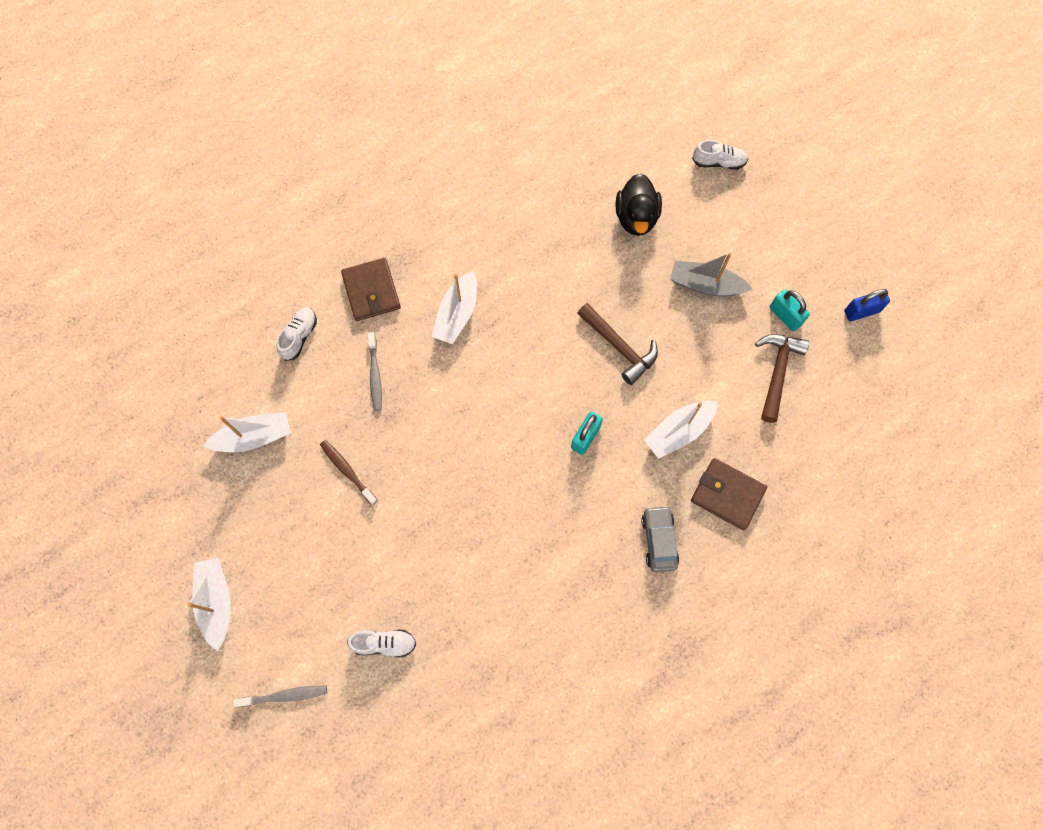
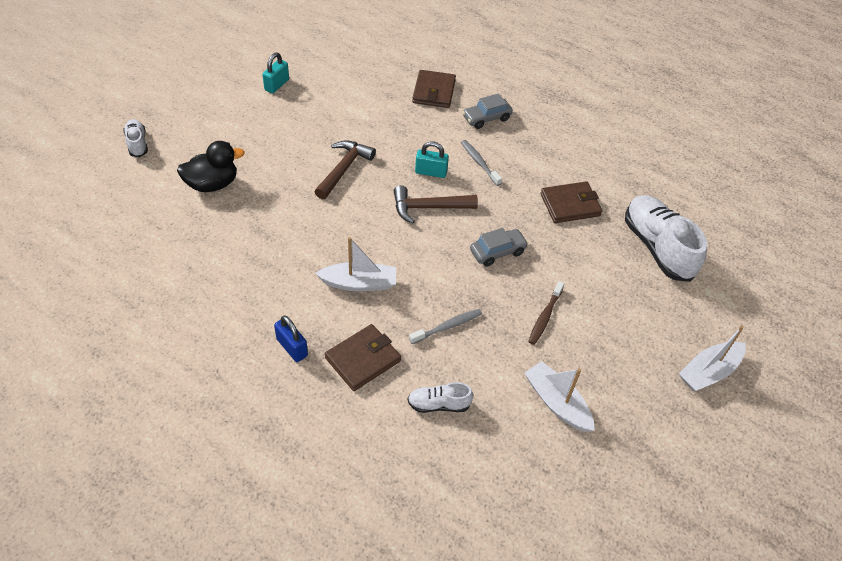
camera: 115 degrees left, 20 degrees down
(284, 696) = (737, 296): grey toothbrush -> grey toothbrush (479, 162)
(384, 643) = (657, 247): white shoe -> white shoe, size x1.99
(446, 461) = (497, 252): none -> grey car
(482, 574) = (570, 205): none -> brown wallet
(678, 432) = (399, 123): white boat -> none
(705, 285) = (265, 131): grey boat -> none
(777, 372) = (326, 82): brown hammer -> brown hammer (428, 208)
(861, 311) = (257, 49): blue padlock -> blue padlock (292, 347)

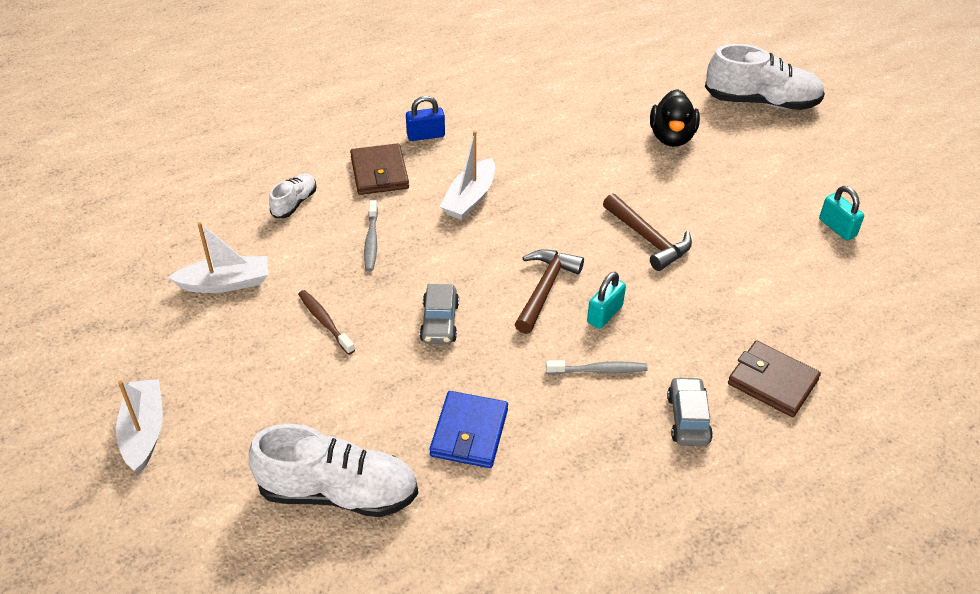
camera: 120 degrees right, 5 degrees down
(137, 143) = (761, 102): white shoe -> white shoe, size x1.99
(570, 205) = (469, 432): brown wallet -> blue wallet

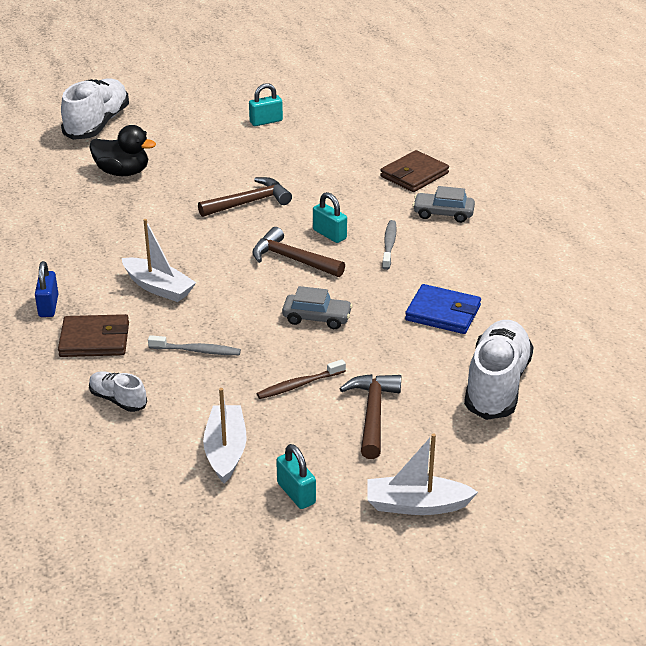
camera: 80 degrees left, 10 degrees down
(166, 339) = (296, 493): none -> turquoise padlock
(282, 384) = (372, 414): none -> brown hammer

